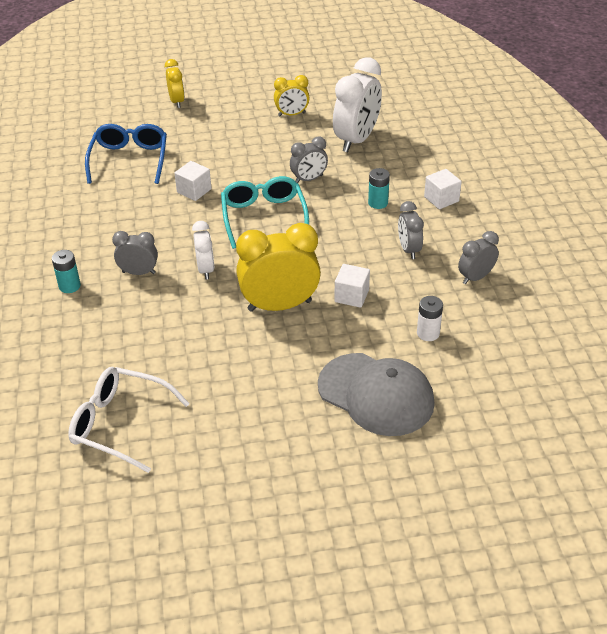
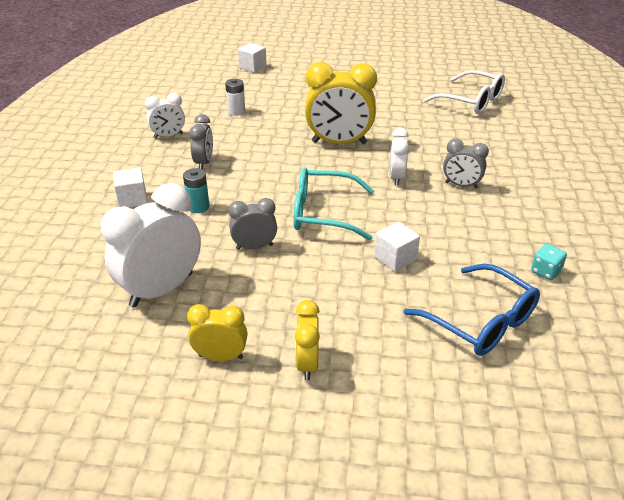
camera: 165 degrees left, 5 degrees down
(69, 286) = (528, 185): turquoise battery -> none
(74, 202) = (545, 271): none -> turquoise dice
(129, 160) = (479, 320): blue glasses -> blue glasses turned 60 degrees counterclockwise
(177, 102) = (400, 434): yellow clock -> yellow clock (307, 364)
(264, 217) = (324, 213): turquoise glasses -> turquoise glasses turned 90 degrees clockwise
(351, 296) = (277, 140): white cube -> white cube (252, 67)
(376, 394) = (295, 90): grey cap -> none
(475, 277) = (168, 136): grey clock -> white clock

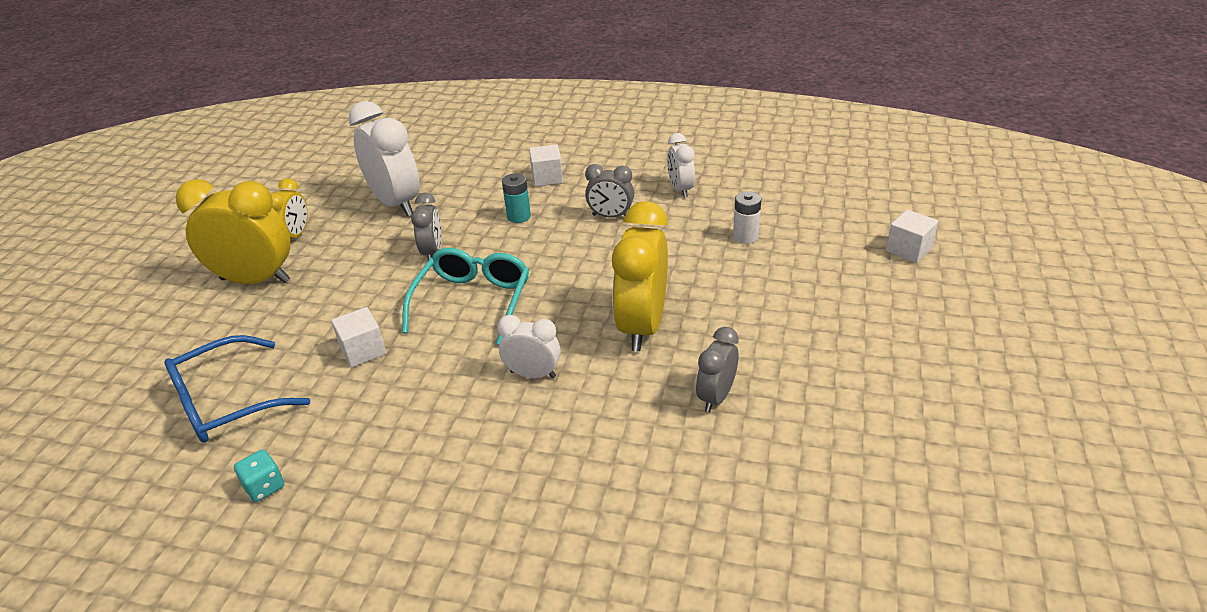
camera: 100 degrees right, 0 degrees up
(307, 364) = (255, 280): yellow clock -> yellow clock, size x1.84
(461, 185) = (491, 442): grey clock -> grey clock (716, 397)
(470, 101) = (792, 523): white glasses -> none

